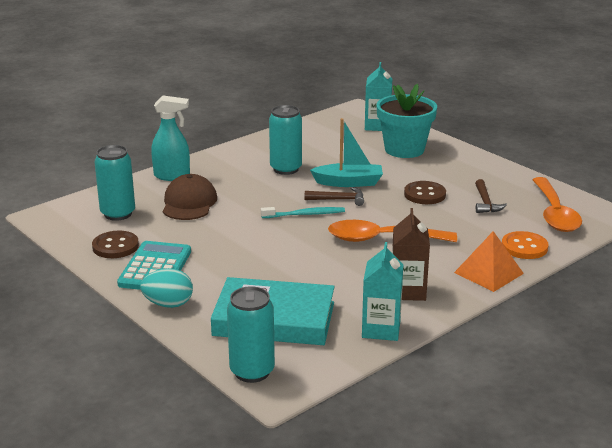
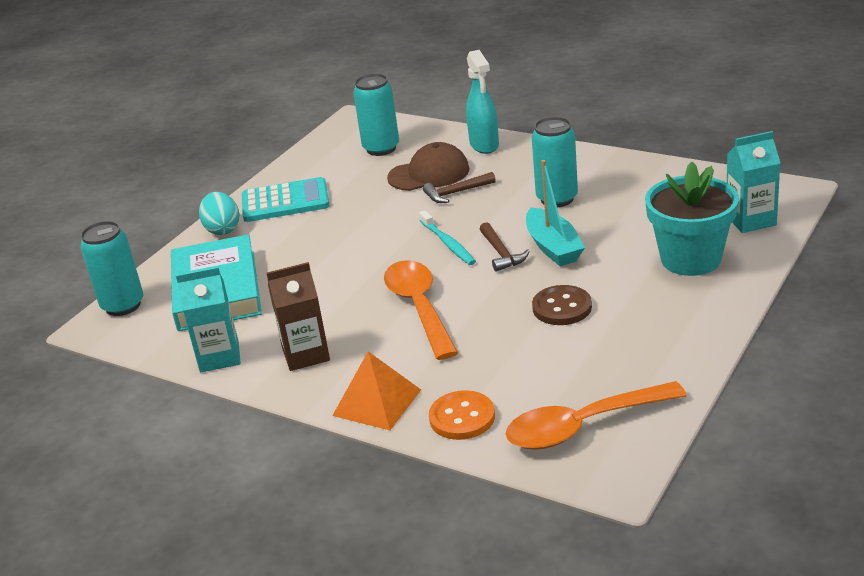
camera: 75 degrees right, 5 degrees up
(115, 246) = (316, 170): brown button -> none
(485, 202) = (574, 359): brown hammer -> brown hammer (456, 193)

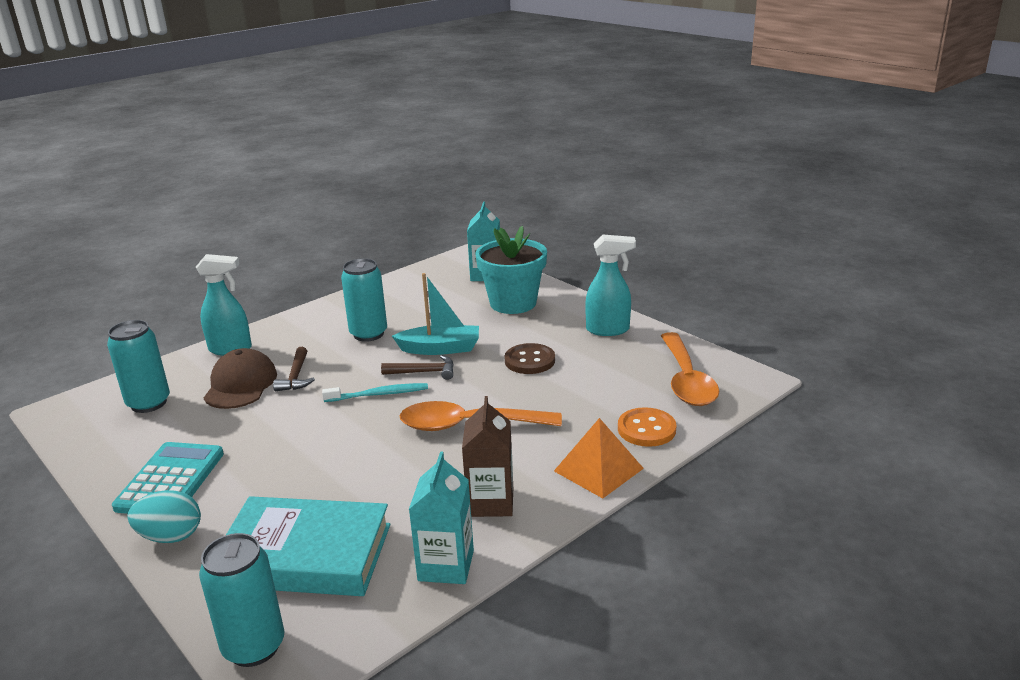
camera: 75 degrees left, 5 degrees down
(671, 342) = (608, 330): none -> turquoise spray bottle

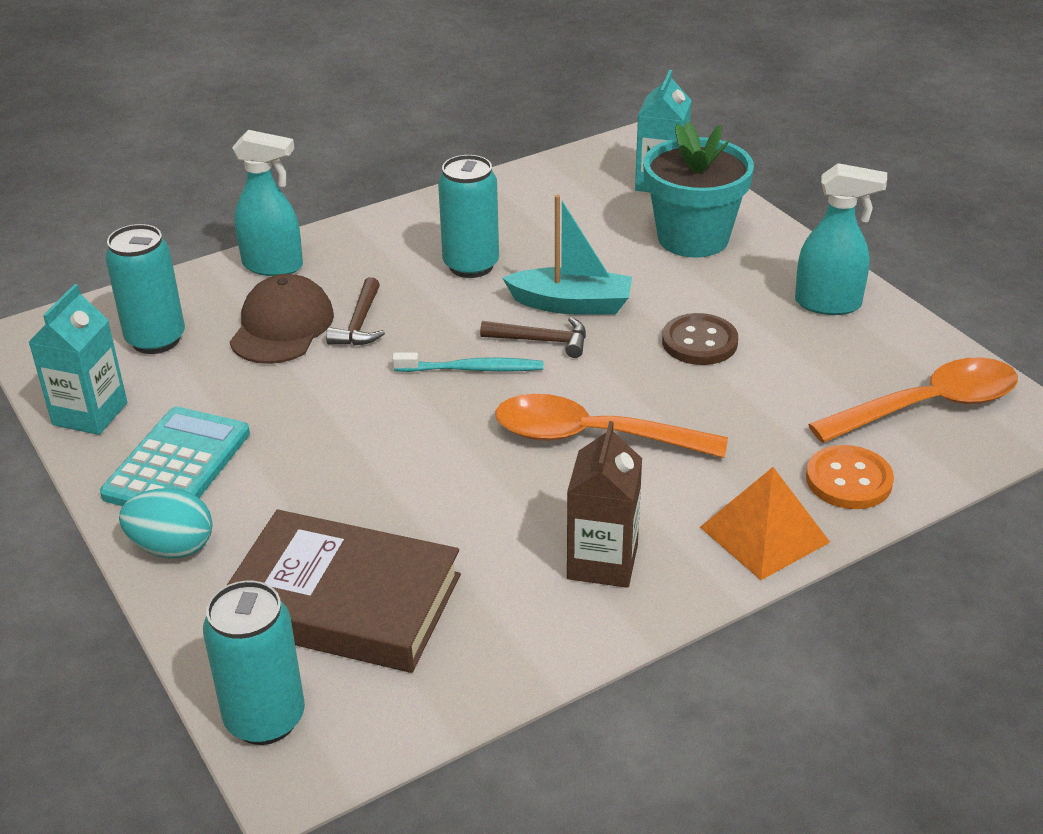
camera: 10 degrees right, 10 degrees up
(305, 554) = (343, 601): turquoise book -> brown book
(446, 565) = (526, 646): turquoise carton -> turquoise carton (90, 414)
(686, 380) = (928, 406): orange spoon -> orange spoon turned 120 degrees counterclockwise

